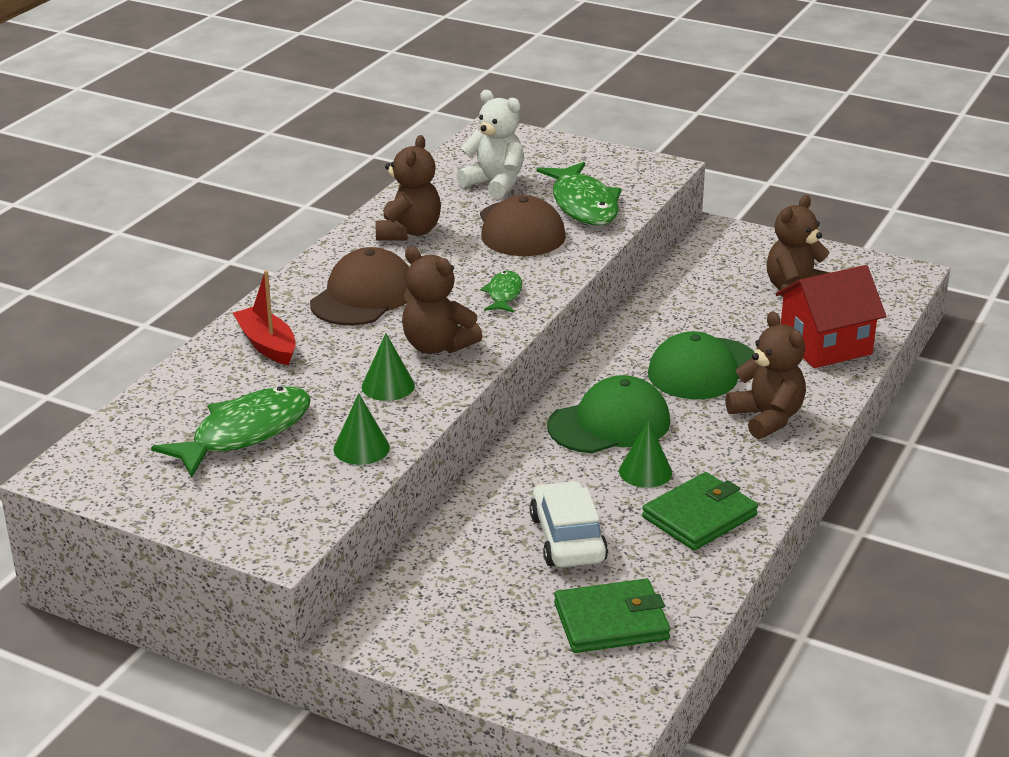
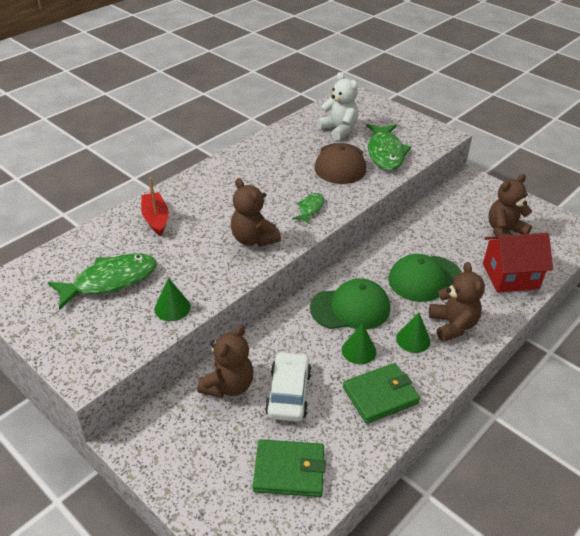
camera: 15 degrees right, 10 degrees up
(363, 296) = (227, 194): brown cap -> none
(388, 386) = (210, 263): green cone -> green cone (413, 339)
(408, 232) = (274, 154): brown teddy bear -> brown teddy bear (228, 385)

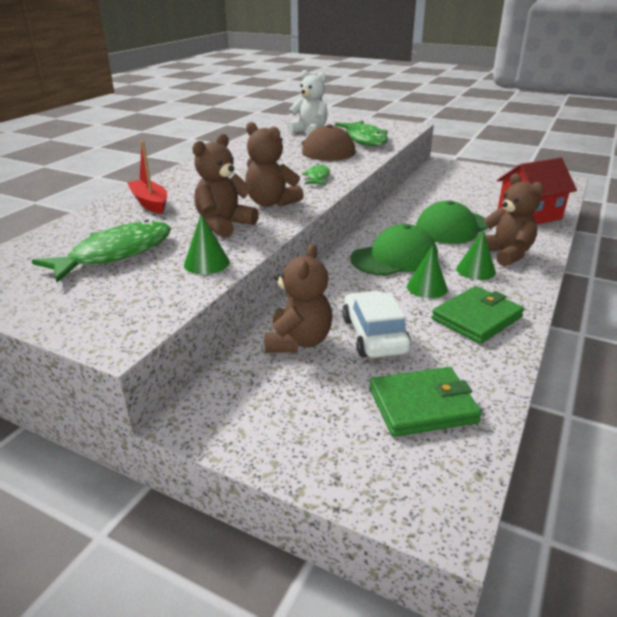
camera: 15 degrees left, 10 degrees down
(504, 232) = (499, 189): brown teddy bear -> brown teddy bear (224, 225)

